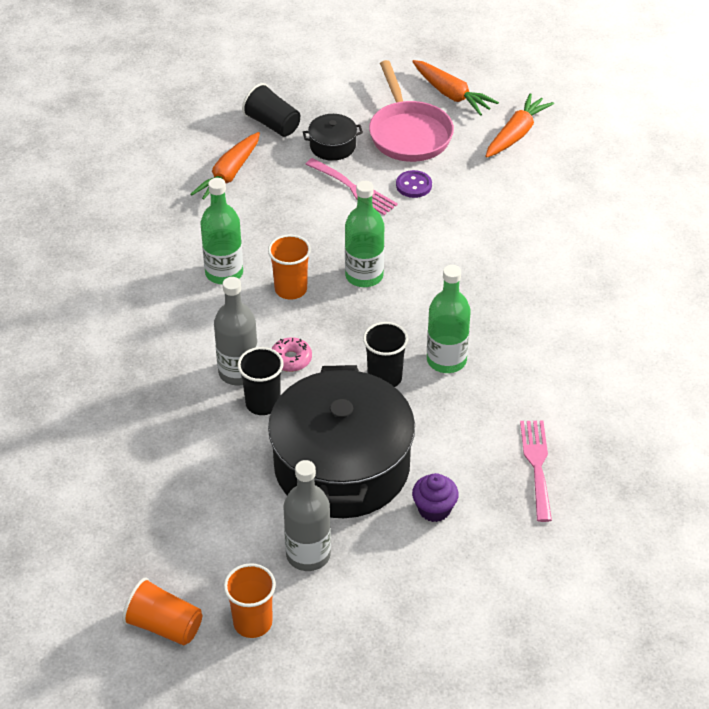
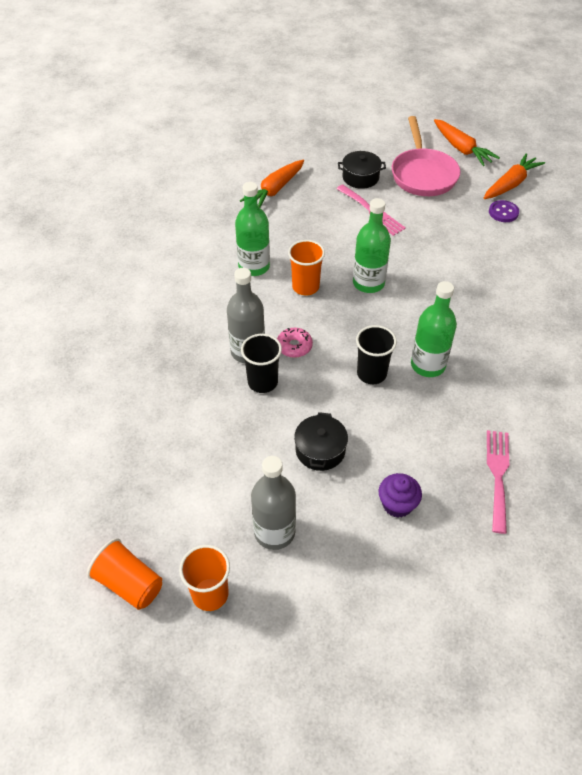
camera: 10 degrees right, 5 degrees up
(272, 124) = (316, 156): black cup -> none
(341, 466) = (320, 450): black pot -> black pot, size x0.41
(413, 185) = (421, 215): purple button -> purple button (503, 212)

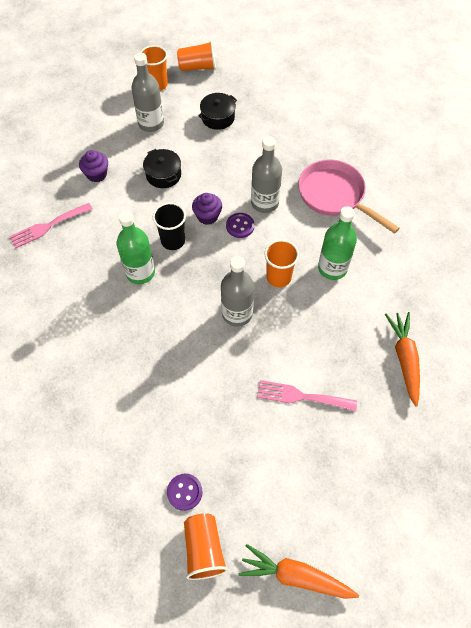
camera: 140 degrees right, 10 degrees up
(262, 382) = (235, 190): black cup -> none
(294, 346) = (240, 226): pink donut -> purple button
(316, 375) = (207, 216): none -> purple cupcake
(360, 177) = (352, 437): black pot -> black pot (218, 117)
(368, 283) = (237, 314): green bottle -> grey bottle
(423, 174) = (300, 491): pink pan -> pink pan (334, 196)
(498, 475) = (48, 226): pink fork -> pink fork turned 90 degrees clockwise
(510, 184) = (204, 549): orange carrot -> orange cup

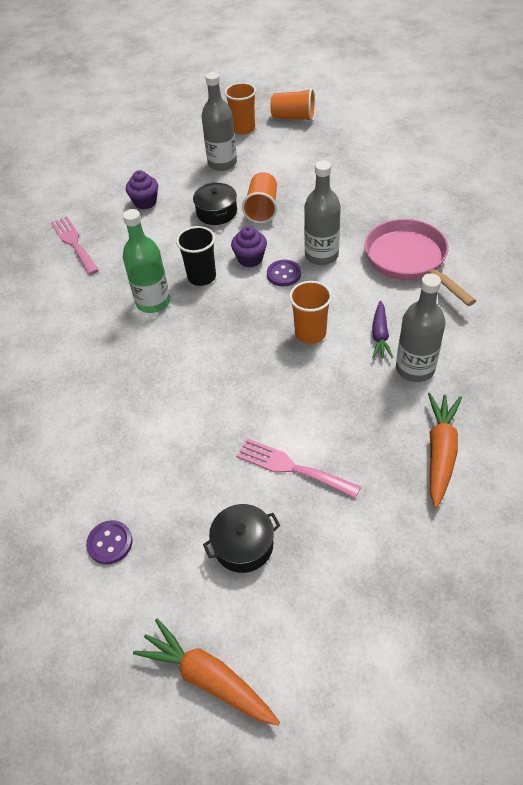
camera: 20 degrees right, 10 degrees down
(48, 226) = (74, 243): pink fork -> pink fork turned 75 degrees clockwise
(204, 549) = (107, 614): orange cup -> orange cup (262, 208)
(218, 117) = (298, 166): black pot -> black pot (243, 545)
(237, 314) = (246, 363): grey bottle -> grey bottle (415, 368)
(332, 268) = (380, 335): green bottle -> purple carrot

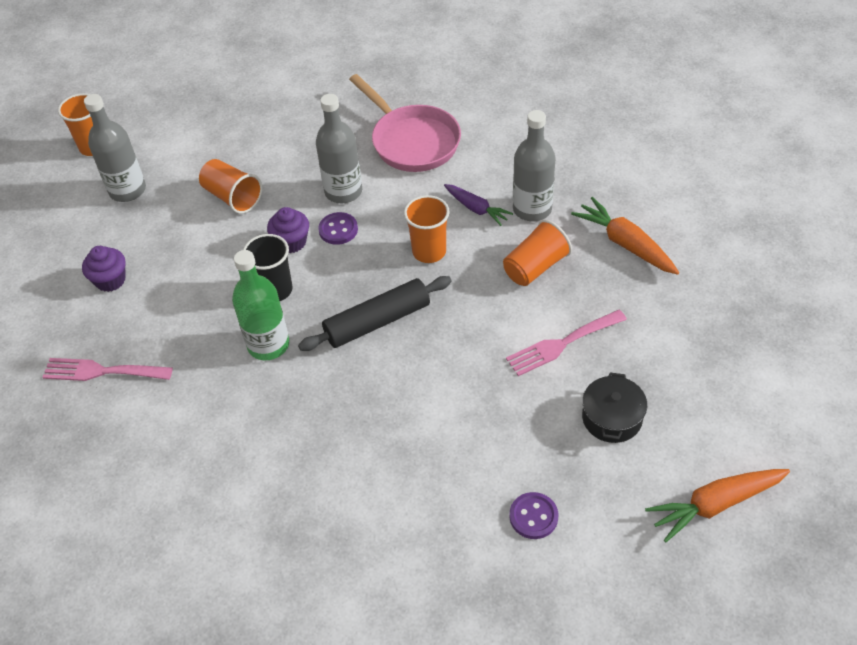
camera: 55 degrees left, 0 degrees up
(217, 212) = (197, 232): black pot -> none
(219, 344) = (377, 321): none -> black rolling pin
(294, 117) = (128, 103): orange cup -> orange cup (535, 267)
(409, 260) = (412, 141): pink pan -> pink pan turned 135 degrees counterclockwise

